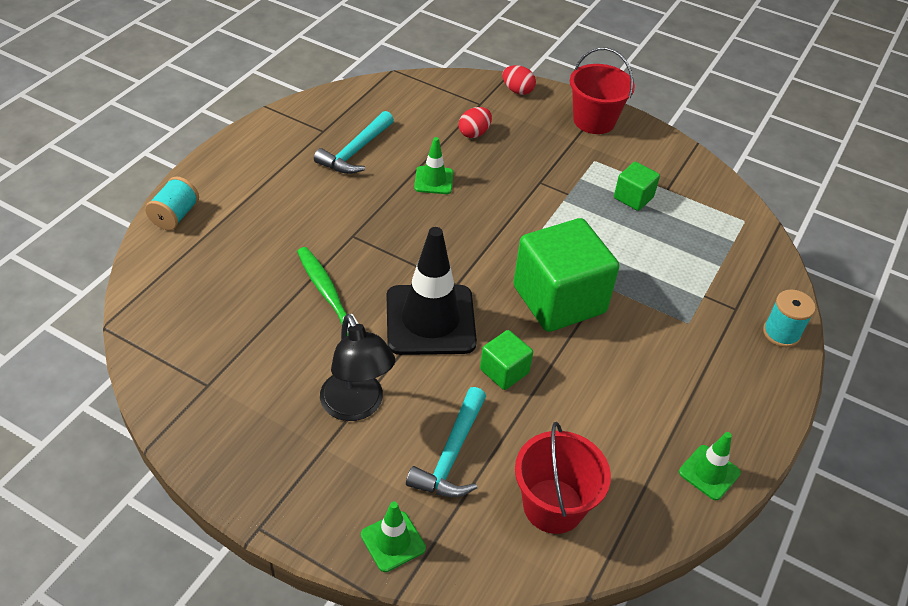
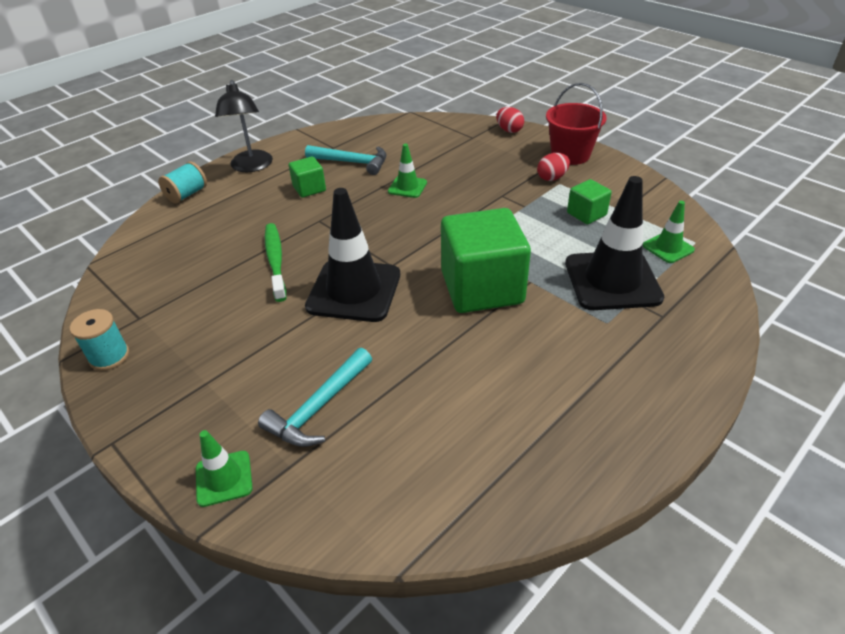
camera: 20 degrees right, 5 degrees down
(355, 151) = (352, 162): turquoise hammer -> turquoise hammer turned 120 degrees counterclockwise
(356, 407) = (253, 352): black lamp -> black lamp (251, 167)
(474, 133) = (458, 157): red egg -> red egg (552, 178)
(504, 371) = (403, 341): green cube -> green cube (309, 189)
(553, 506) = (398, 473): red bucket -> none
(680, 275) = (612, 280): none -> black traffic cone
(709, 472) = (583, 469): green traffic cone -> green traffic cone (668, 248)
(781, 333) = (708, 344): turquoise spool -> turquoise spool (109, 356)

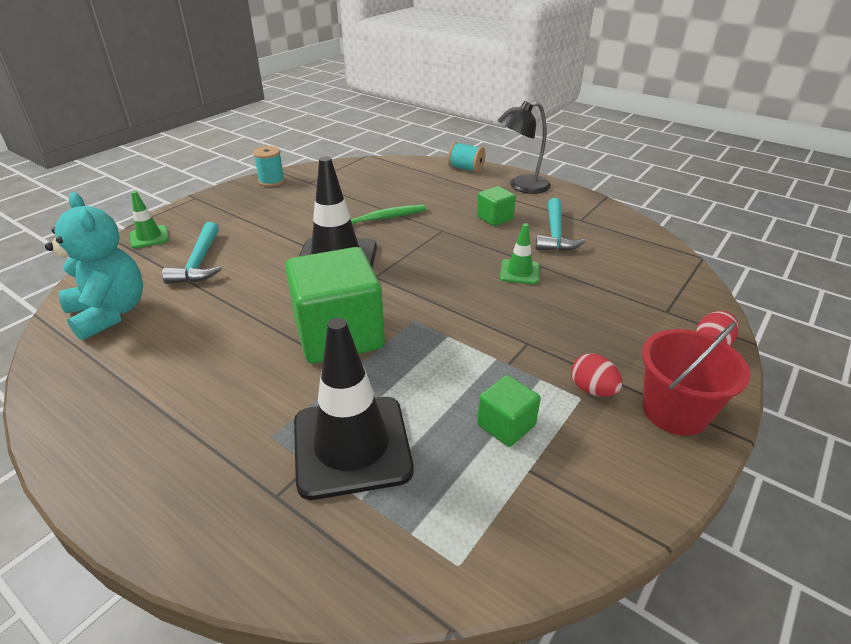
camera: 80 degrees right, 5 degrees down
(319, 407) = (199, 262): turquoise hammer -> turquoise hammer turned 120 degrees counterclockwise
(417, 479) = (110, 313): none -> turquoise teddy bear
(668, 248) = (435, 521): green traffic cone -> none

